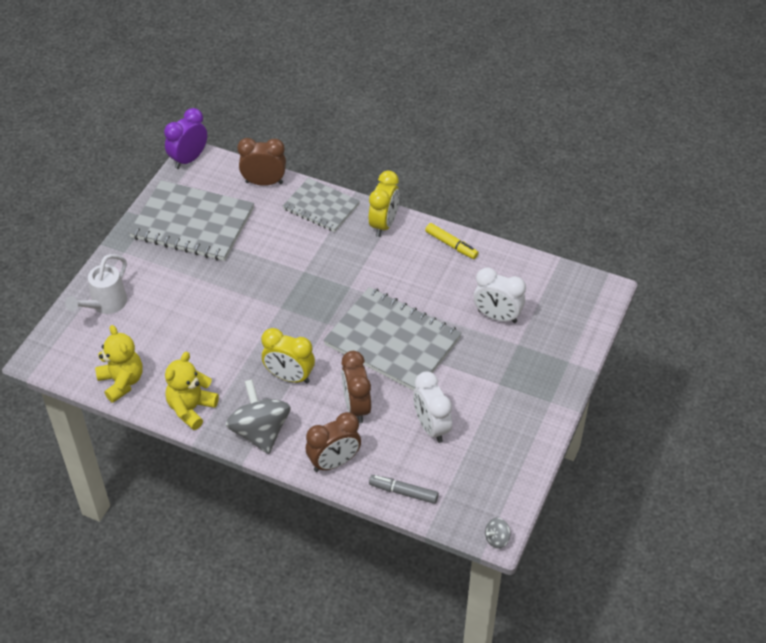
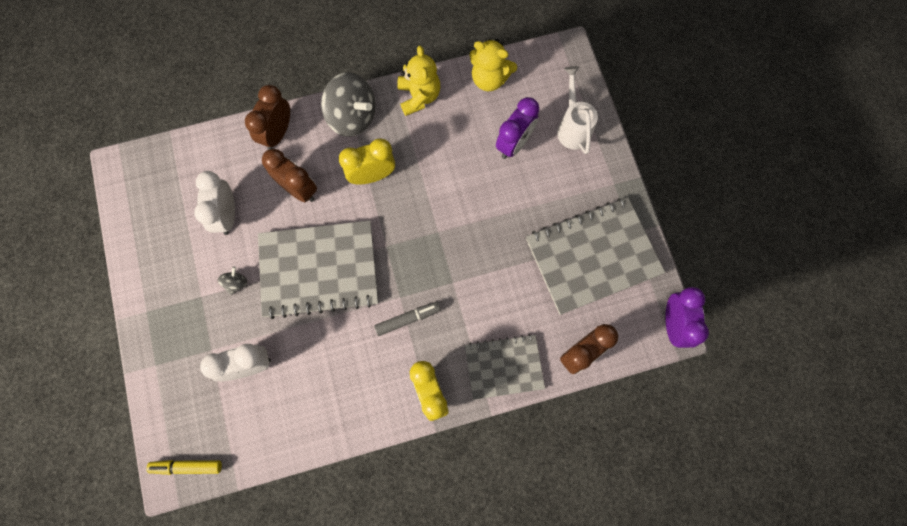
camera: 140 degrees right, 25 degrees up
(160, 324) = (514, 143): none -> purple clock
(403, 492) = (208, 148): grey marker -> grey marker (408, 319)
(431, 427) = (227, 215): white clock -> white clock turned 120 degrees counterclockwise
(451, 245) = (349, 418): yellow marker -> yellow marker (187, 466)
(497, 539) = (114, 162): grey spinning top -> grey spinning top (236, 283)

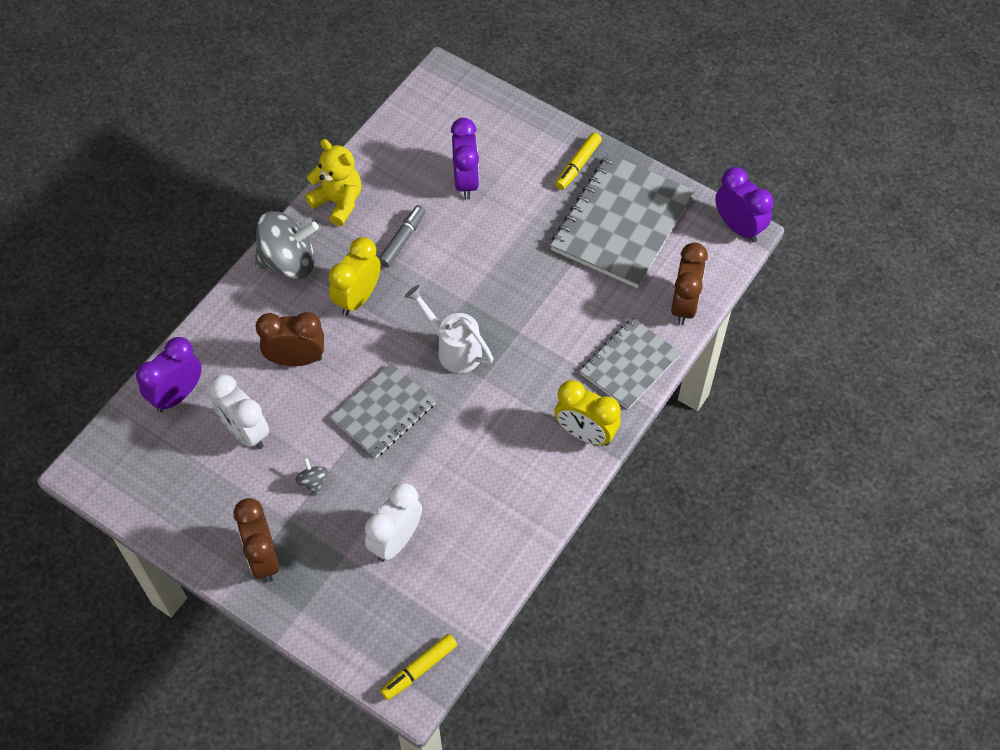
camera: 40 degrees left, 15 degrees down
(210, 157) = (177, 395): none -> purple clock
(278, 133) = (227, 327): brown clock -> brown clock (263, 558)
(319, 270) = (384, 412): grey notebook -> grey notebook, size x0.61
(408, 319) = (507, 390): grey marker -> grey marker (402, 240)
(489, 78) = (391, 144): yellow teddy bear -> none
(572, 127) = (505, 133): white watering can -> white watering can (453, 348)
(601, 189) = (578, 165): none -> yellow marker

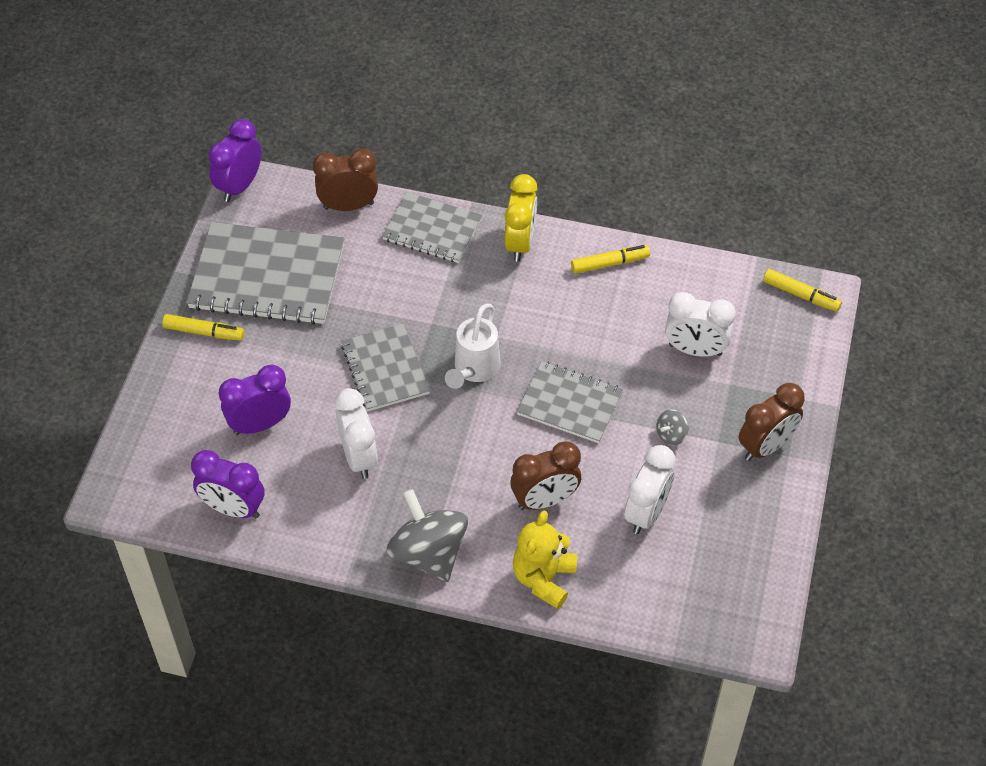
camera: 110 degrees left, 5 degrees down
(177, 395) = (635, 592): purple clock -> purple clock (233, 508)
(296, 359) = (545, 500): brown clock -> brown clock turned 90 degrees counterclockwise
(338, 202) = (331, 535): yellow teddy bear -> yellow teddy bear (544, 578)
(358, 298) = (448, 472): yellow clock -> none
(402, 240) = (359, 457): grey marker -> white clock
(483, 282) = (385, 369): none -> grey notebook
(530, 504) = (610, 263): none -> yellow marker

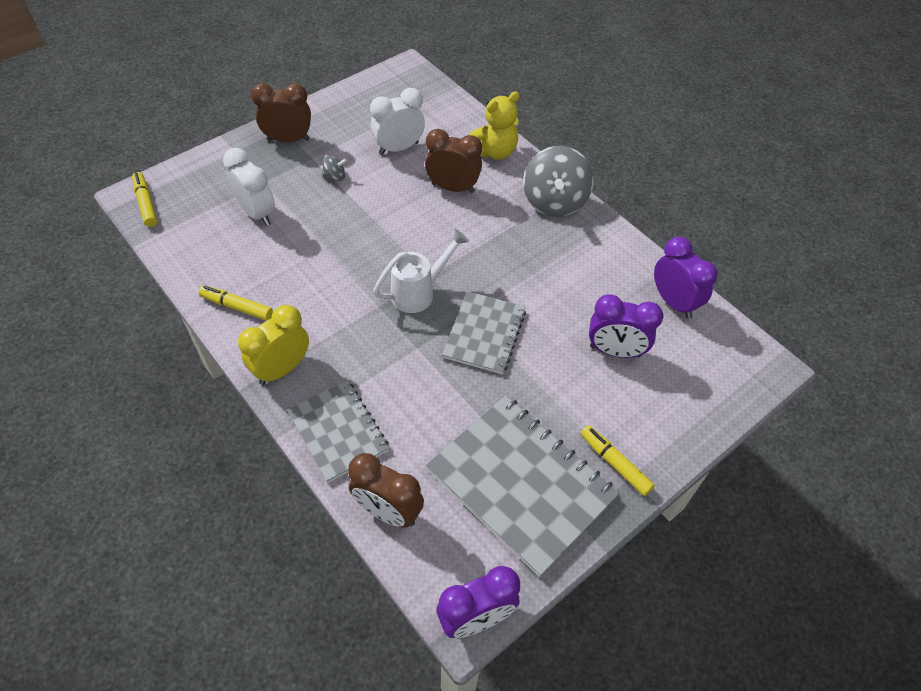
camera: 145 degrees left, 0 degrees up
(359, 457) = (555, 283): white clock -> none
(569, 404) = (377, 231): grey notebook -> none

